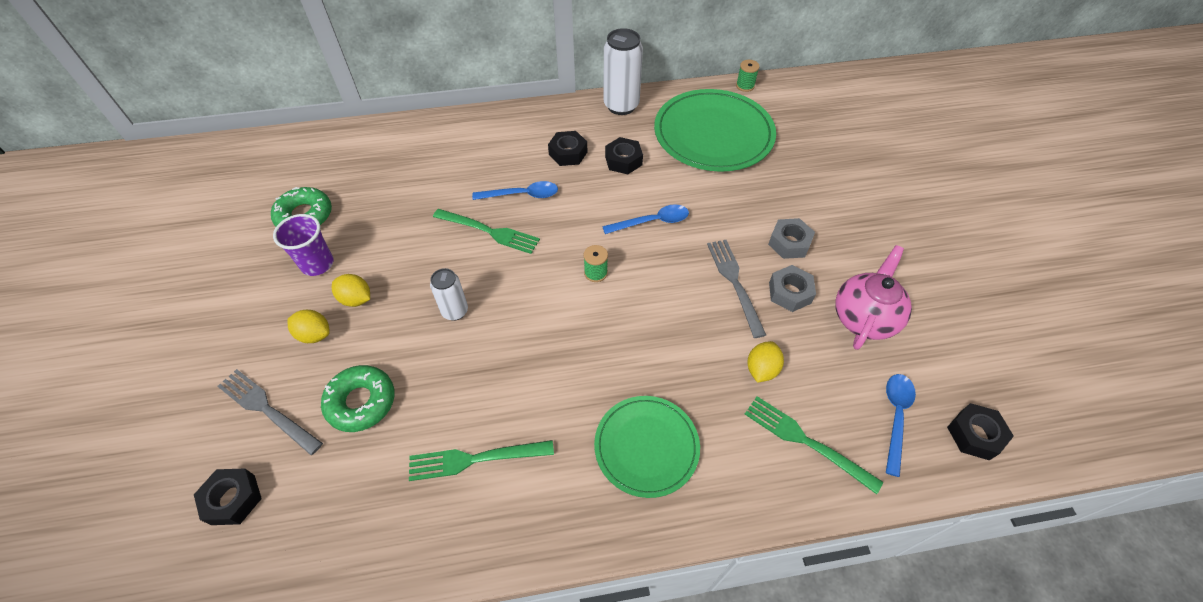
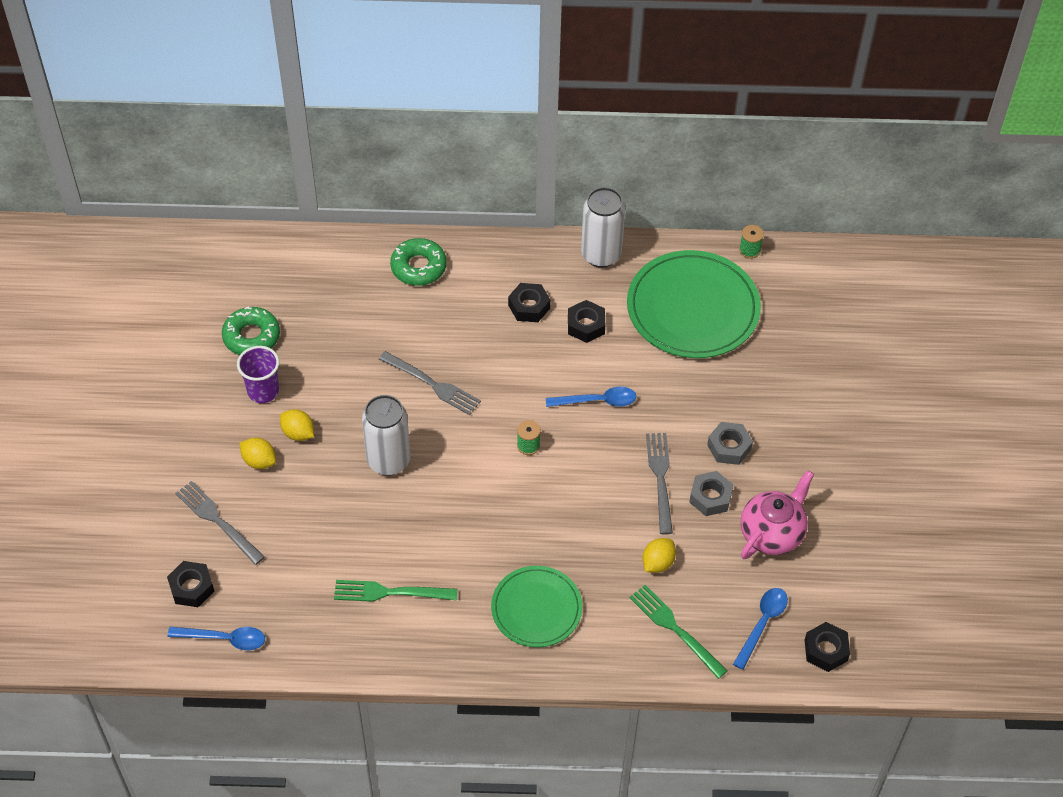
camera: 10 degrees right, 0 degrees up
(361, 402) = (298, 528): green donut -> green donut (418, 267)
(455, 311) = (388, 461): white can -> white can, size x1.69
(490, 231) = (433, 384): green fork -> grey fork
(522, 195) = (471, 348): blue spoon -> blue spoon (224, 639)

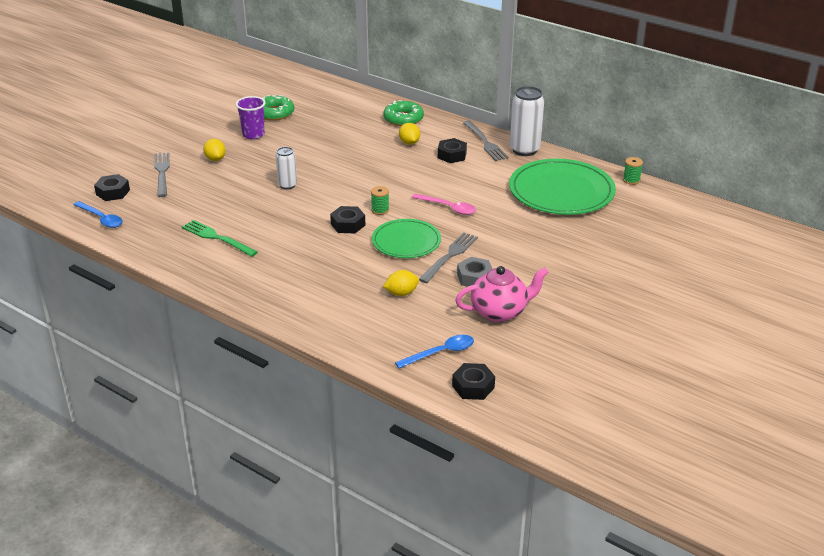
camera: 35 degrees right, 20 degrees down
(298, 433) = (251, 156): yellow lemon -> yellow lemon (409, 143)
(388, 461) = (287, 185): white can -> white can, size x0.59
(433, 384) = (353, 165): grey fork -> grey fork (485, 142)
(536, 608) = (296, 281): green plate -> green plate (406, 241)
(586, 325) = (479, 174): black nut -> black nut (348, 224)
(597, 401) = (448, 208): blue spoon -> pink spoon
(674, 629) = (375, 328): green fork -> none
(729, 447) = (515, 260): grey nut -> none

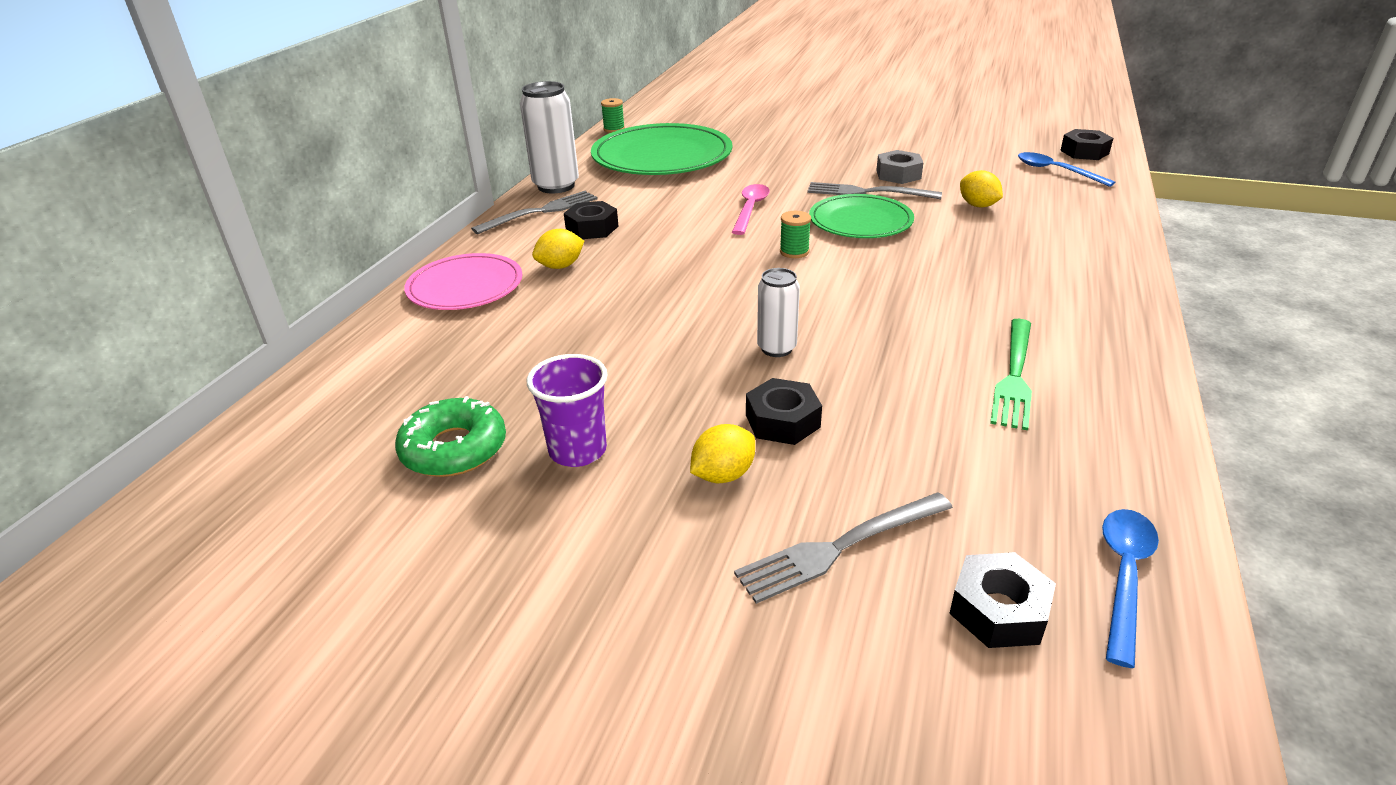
camera: 105 degrees left, 0 degrees up
(348, 224) = (856, 267): black nut -> black nut (782, 421)
(403, 119) = (465, 286): green donut -> pink plate
(500, 312) = (947, 156): pink teapot -> none

